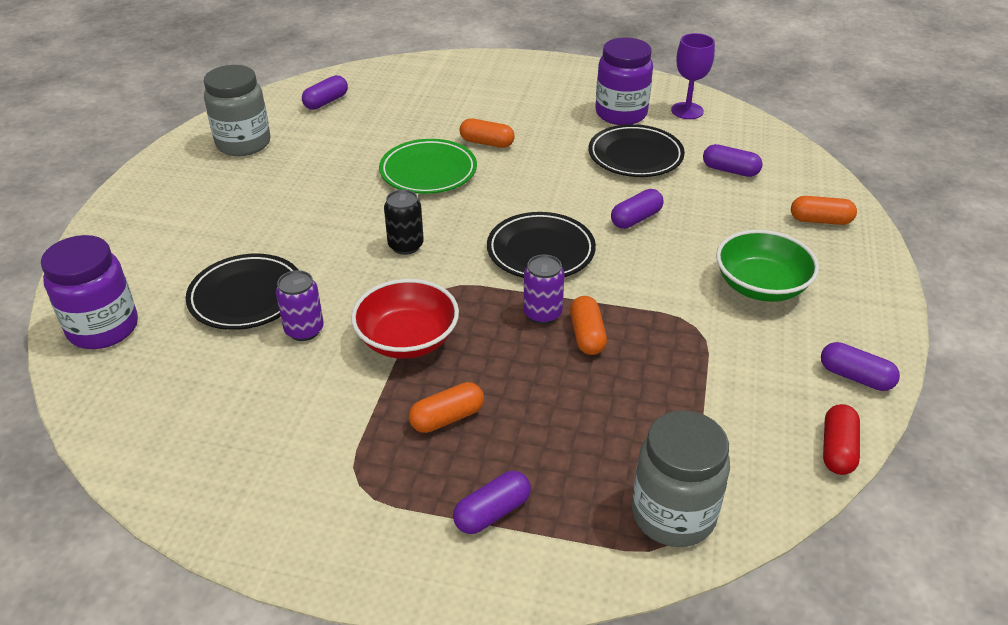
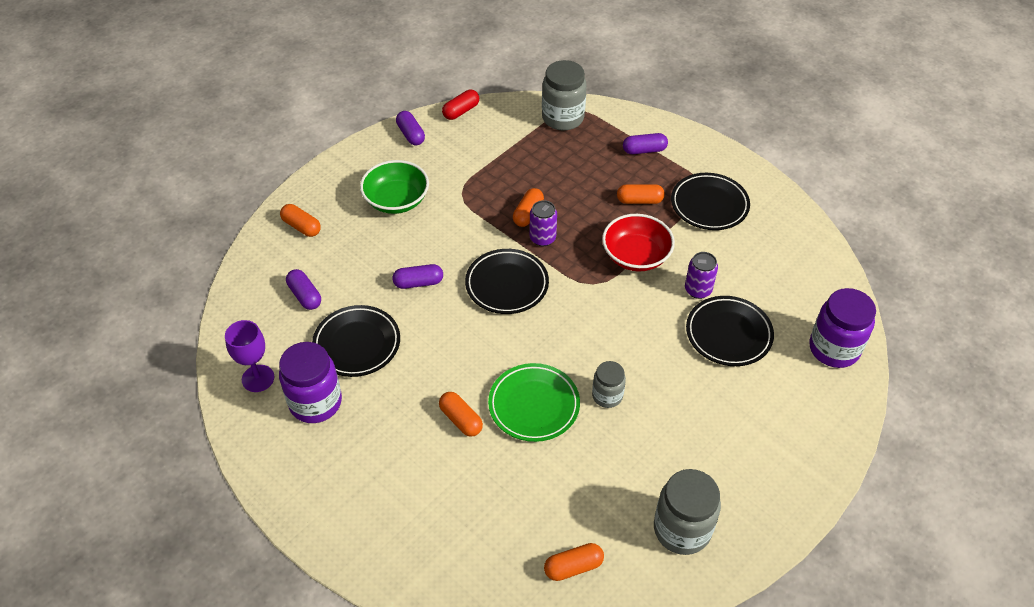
camera: 150 degrees left, 10 degrees up
(326, 102) = (573, 567): purple capsule -> orange capsule
(335, 456) = (709, 205): none -> black plate
(360, 200) = (607, 396): none -> grey jar
(406, 246) = (596, 331): black can -> none

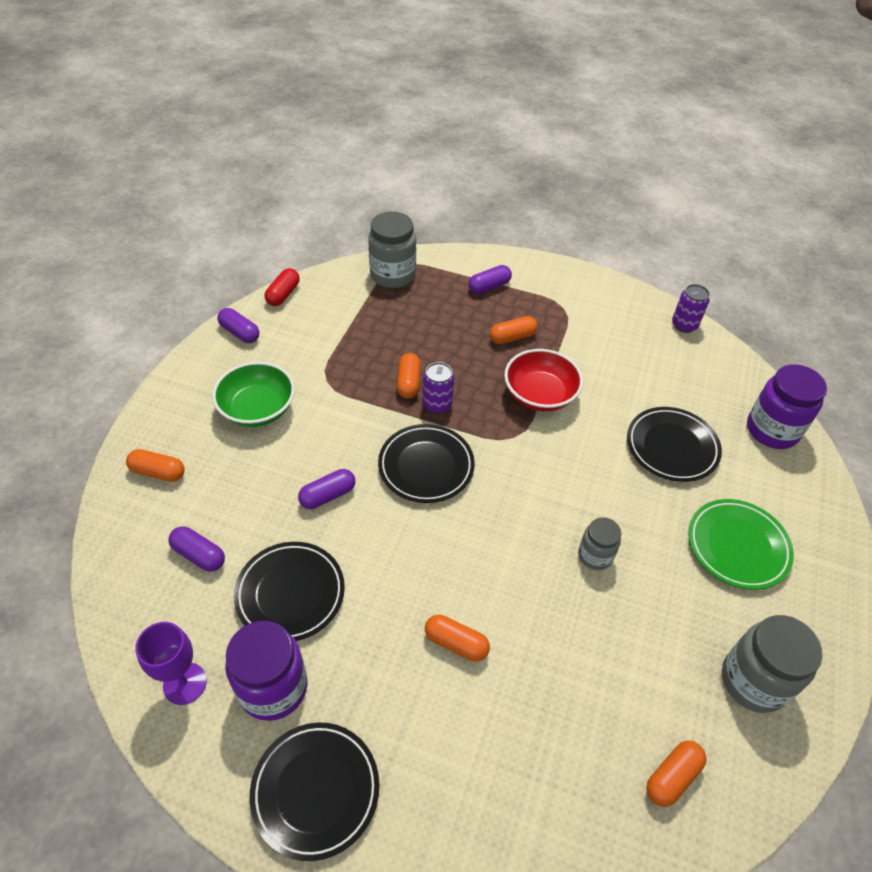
camera: 25 degrees left, 0 degrees up
(534, 405) = (526, 595): green plate -> green plate (737, 546)
(698, 290) = (617, 411): purple can -> purple can (684, 325)
(709, 205) = (579, 323): black plate -> black plate (315, 790)

